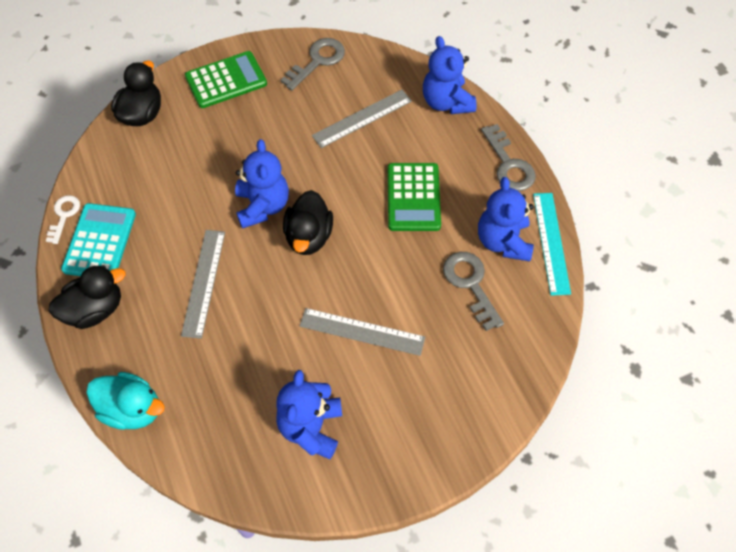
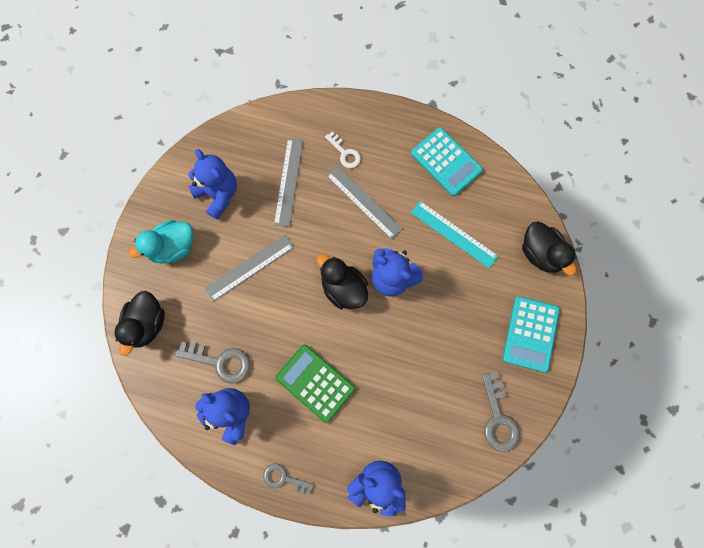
camera: 130 degrees right, 15 degrees up
(64, 215) = (485, 153): white key -> white key (345, 153)
(95, 309) = (396, 131): black duck -> black duck (147, 324)
(132, 409) = (313, 112): turquoise duck -> turquoise duck (172, 247)
(226, 80) = (530, 334): green calculator -> turquoise calculator
(362, 118) = (414, 406): grey ruler -> grey ruler (288, 182)
(509, 164) = (284, 478): grey key -> grey key, size x0.65
(551, 242) = (200, 446): turquoise ruler -> turquoise ruler (453, 234)

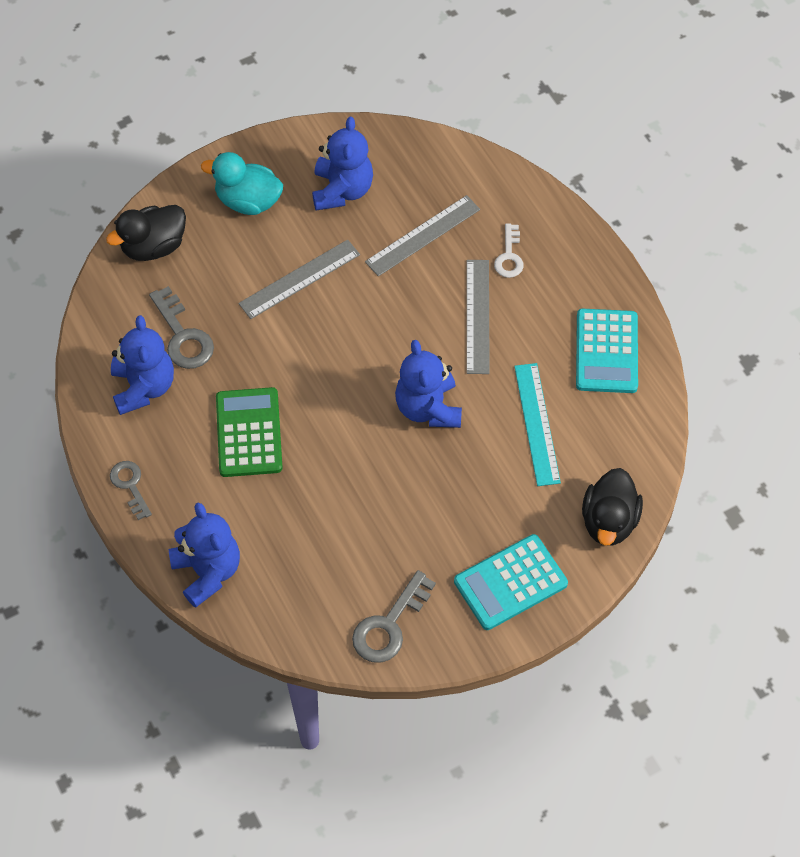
camera: 45 degrees right, 15 degrees down
(249, 267) = (299, 279): grey ruler -> grey ruler turned 45 degrees counterclockwise
(343, 288) = (369, 375): black duck -> none

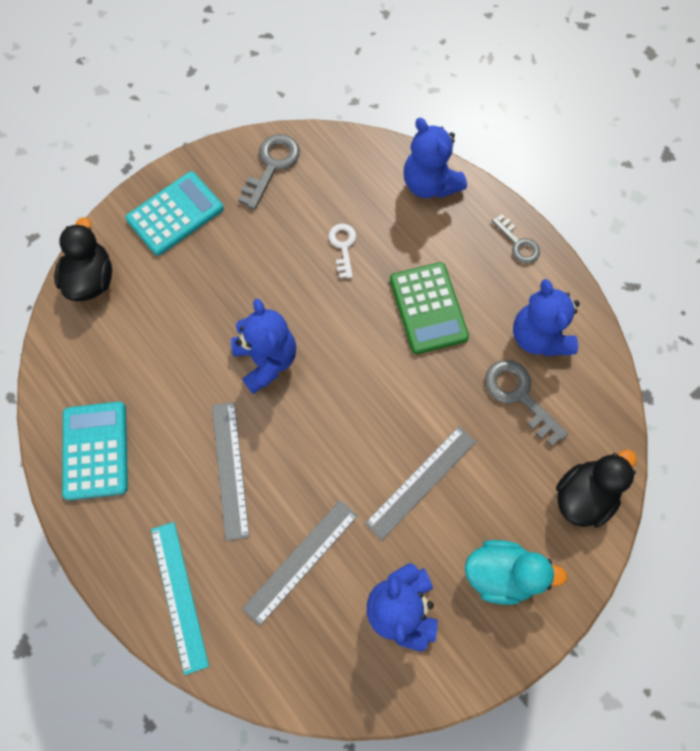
camera: 170 degrees right, 10 degrees up
(509, 256) = (203, 550): white key -> white key (343, 246)
(536, 424) = (162, 361): turquoise ruler -> turquoise ruler (179, 596)

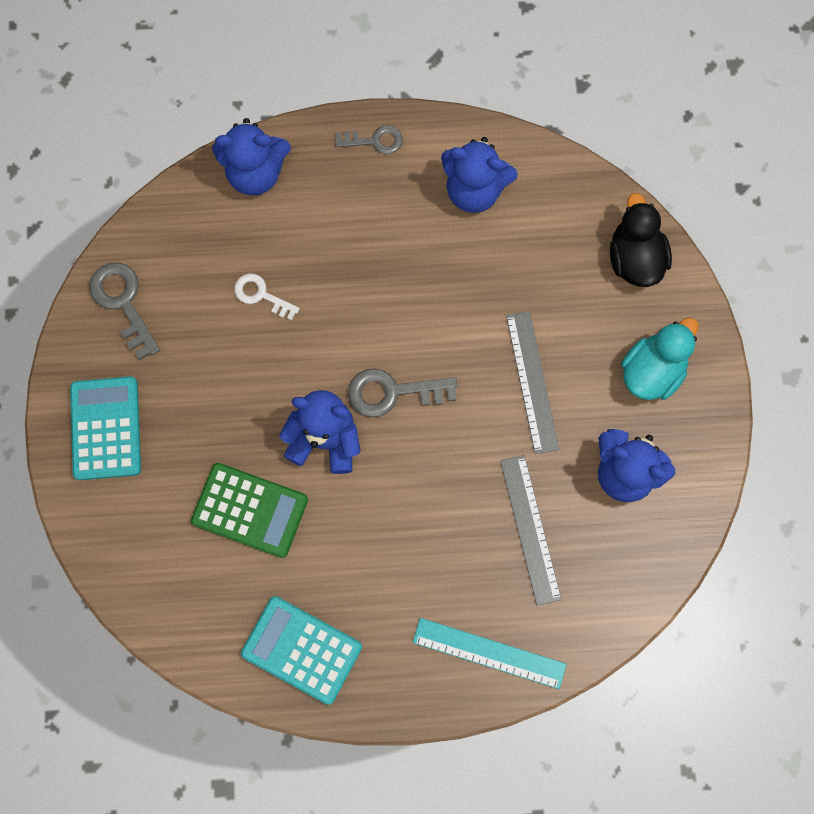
camera: 55 degrees left, 5 degrees up
(91, 279) = (118, 552): black duck -> none
(230, 469) = (406, 538): grey ruler -> none
(428, 308) = (379, 263): green calculator -> green calculator (250, 510)
(519, 396) = (515, 246): grey key -> grey key (393, 392)

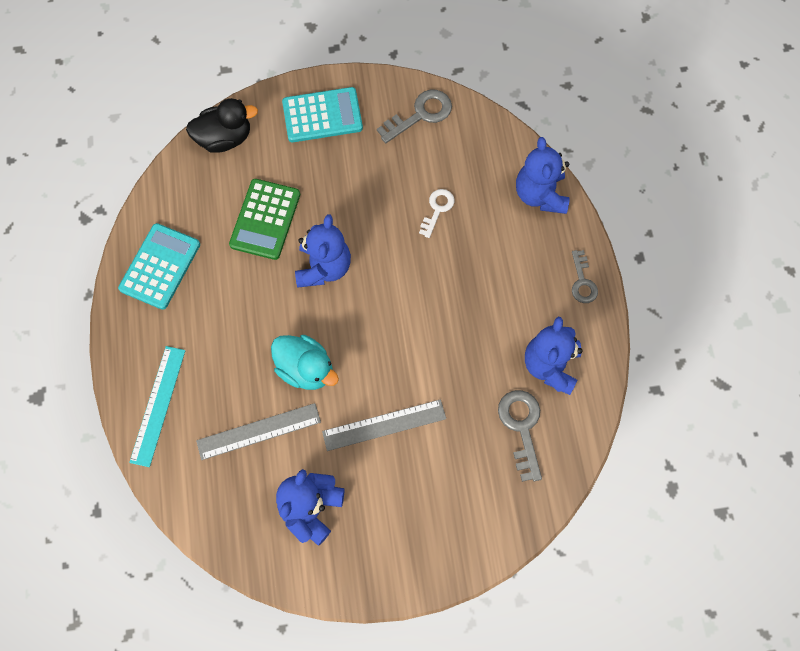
camera: 85 degrees right, 5 degrees down
(393, 392) = (366, 315): grey key -> grey key (521, 427)
(634, 258) = (505, 508): black duck -> black duck (225, 138)
(652, 371) = (402, 528): turquoise duck -> turquoise duck (306, 369)

